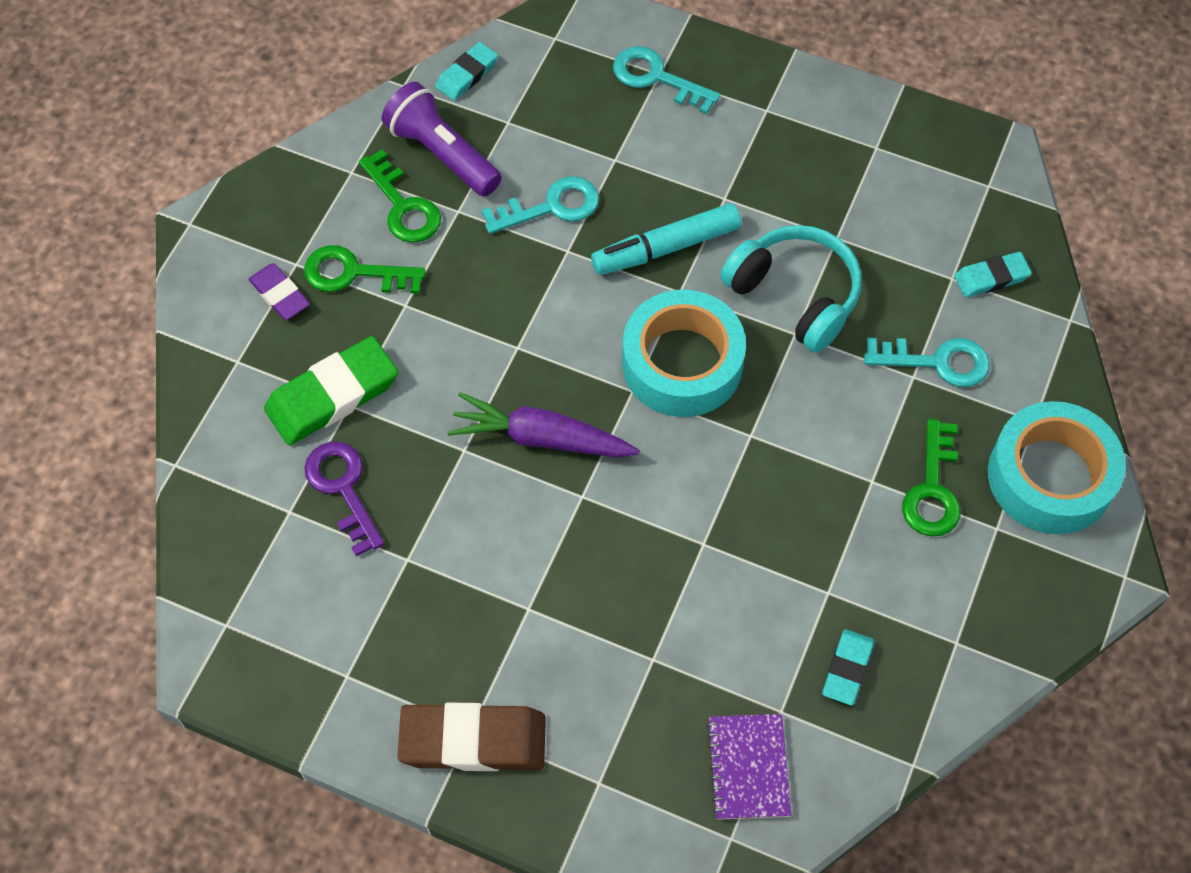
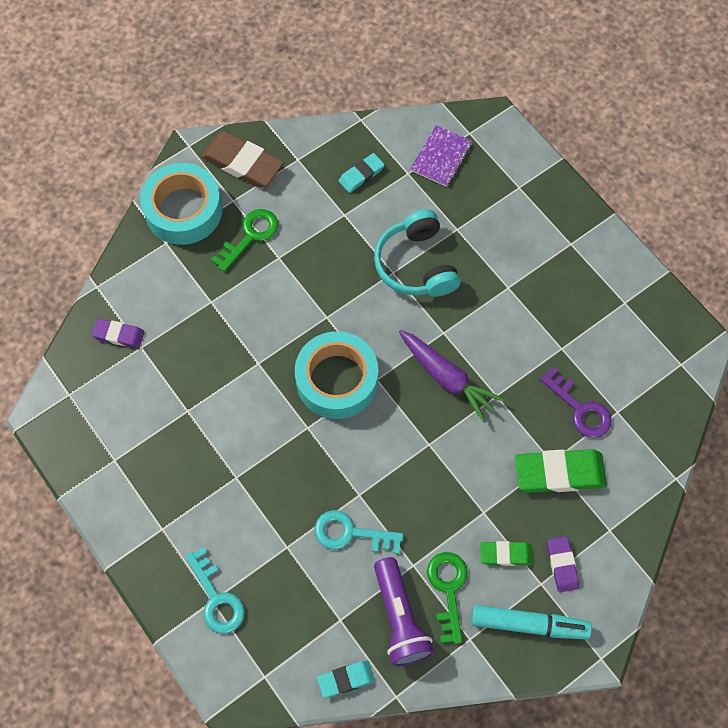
camera: 150 degrees left, 5 degrees up
(343, 489) = (579, 408): purple key -> purple key turned 45 degrees counterclockwise
(354, 273) = (505, 554): green key -> green eraser
(473, 741) = (573, 237): brown eraser -> brown eraser (243, 163)
(666, 248) = (296, 462): turquoise marker -> turquoise marker (529, 624)
(795, 295) = (241, 386): turquoise headphones -> turquoise headphones (416, 264)
(936, 362) = (191, 302): turquoise key -> none
(991, 277) = (119, 335): turquoise eraser -> purple eraser

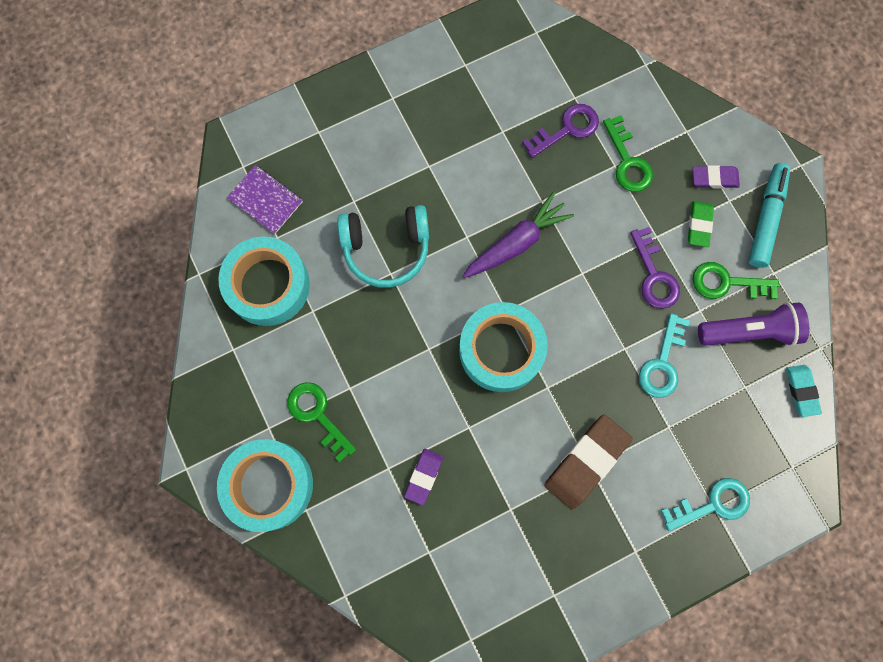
camera: 80 degrees left, 10 degrees up
(119, 335) = (409, 576): purple eraser -> purple eraser (424, 476)
(243, 163) = (223, 410): brown eraser -> brown eraser (586, 462)
(361, 175) = (268, 285): turquoise eraser -> turquoise tape
(441, 514) = (654, 275): none -> purple key
(559, 473) = (627, 161): green eraser -> green key

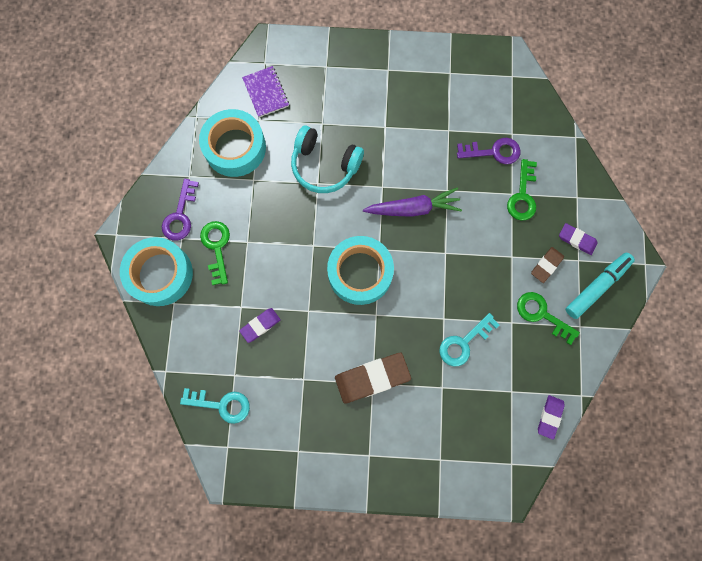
camera: 30 degrees right, 0 degrees up
(654, 275) = (494, 281): purple key -> purple key (180, 215)
(699, 225) = (546, 265): green eraser -> brown eraser
(712, 504) = (440, 455): turquoise key -> turquoise key (221, 404)
(749, 331) = (537, 356): purple flashlight -> none
(801, 391) = (550, 417): turquoise eraser -> purple eraser

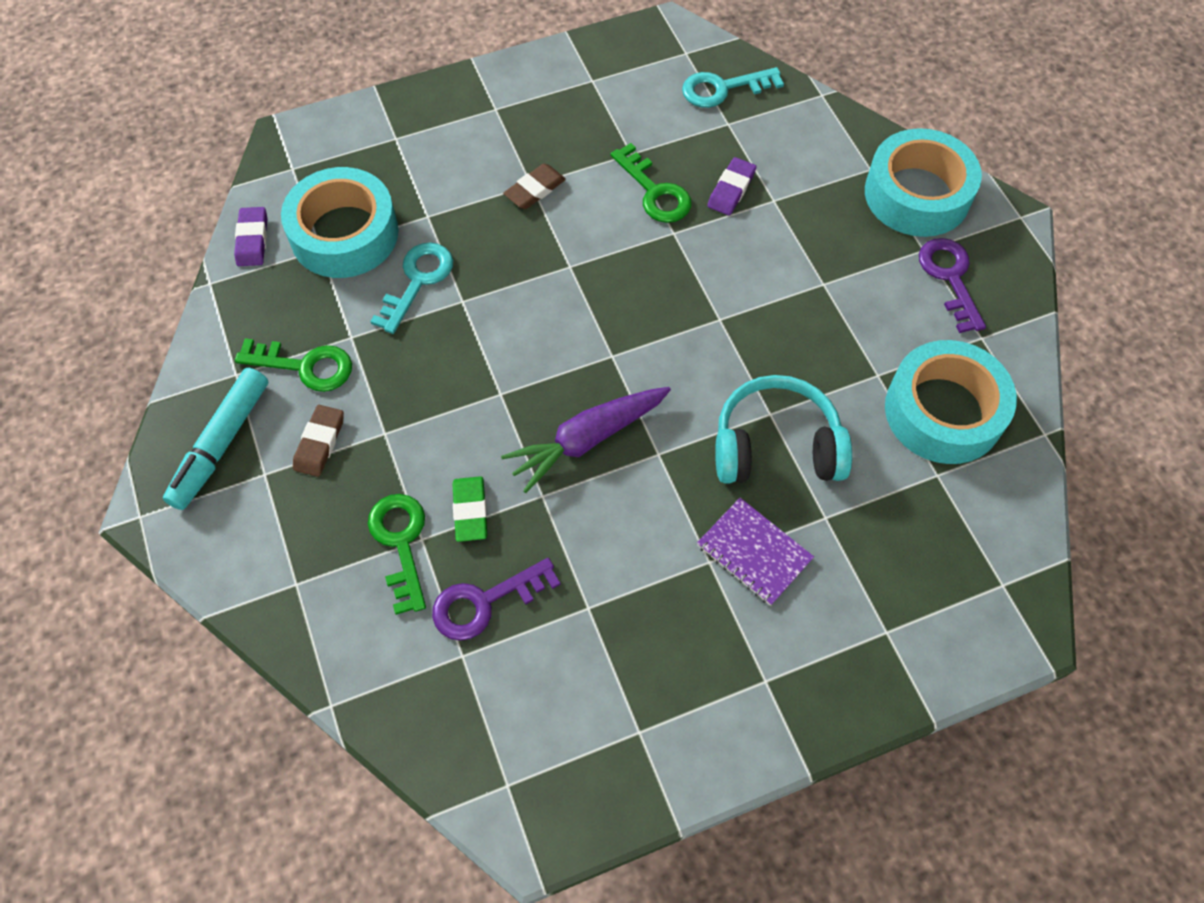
camera: 155 degrees right, 15 degrees down
(217, 247) = (863, 258): green key -> green key (654, 191)
(266, 92) = (961, 529): purple notebook -> purple notebook (754, 552)
(360, 273) = (624, 310): turquoise tape -> turquoise tape (344, 234)
(372, 378) = (535, 190): brown eraser -> brown eraser, size x0.56
(484, 197) = (470, 511): none -> green eraser
(577, 240) = (276, 506): purple eraser -> none

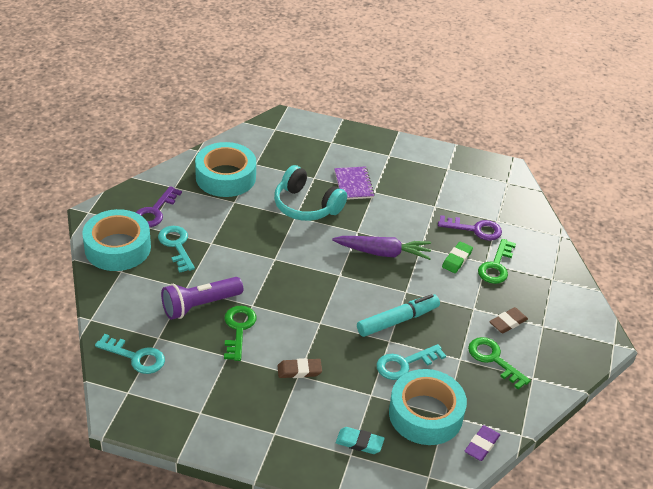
camera: 145 degrees left, 20 degrees down
(221, 444) = (557, 350): turquoise marker -> turquoise marker (397, 320)
(396, 155) = (359, 442): none -> turquoise eraser
(731, 189) = (200, 305): purple eraser -> purple flashlight
(857, 247) = (176, 246): none -> turquoise key

